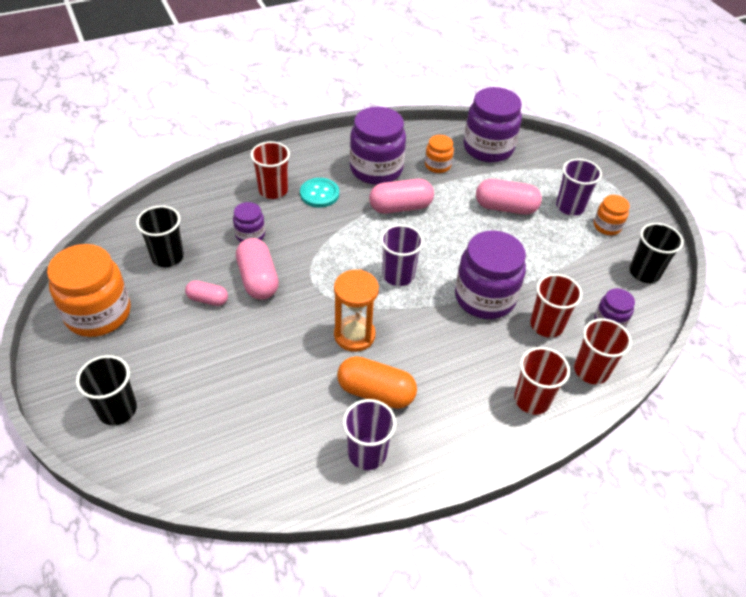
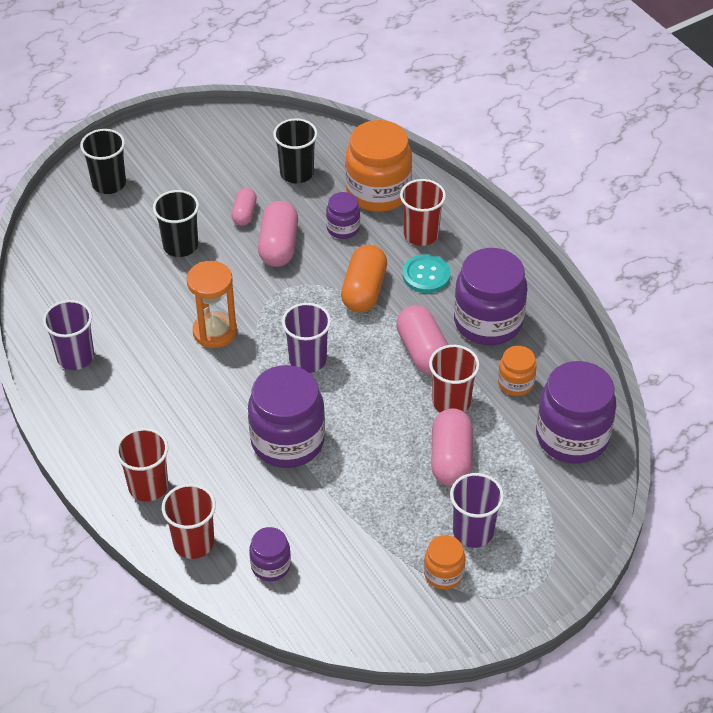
camera: 85 degrees right, 0 degrees up
(98, 313) = (214, 144): orange jar -> orange jar (378, 192)
(258, 279) = (279, 246): pink capsule -> pink capsule turned 60 degrees counterclockwise
(376, 392) = (144, 356): orange capsule -> orange capsule (364, 290)
(546, 325) = (255, 501): red cup -> red cup (451, 402)
(644, 272) = (363, 611): black cup -> black cup (180, 246)

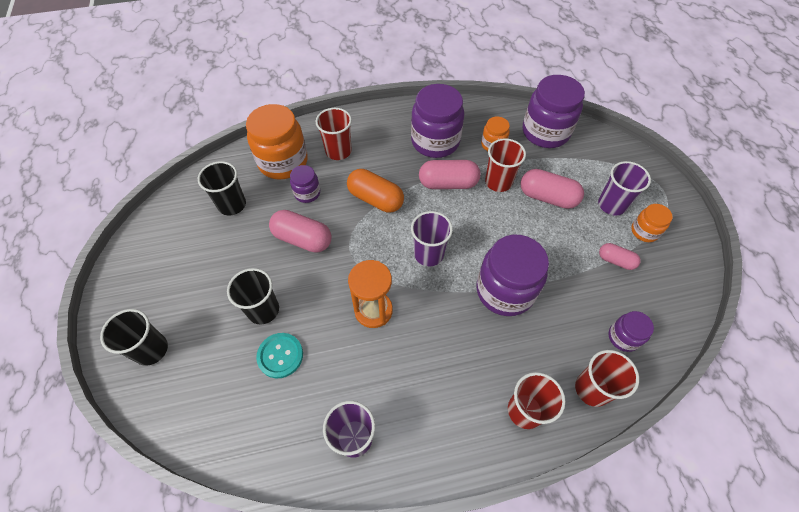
camera: 70 degrees left, 10 degrees up
(244, 214) = (254, 252): pink capsule -> pink capsule (615, 260)
(426, 275) = (378, 160): turquoise button -> turquoise button (280, 356)

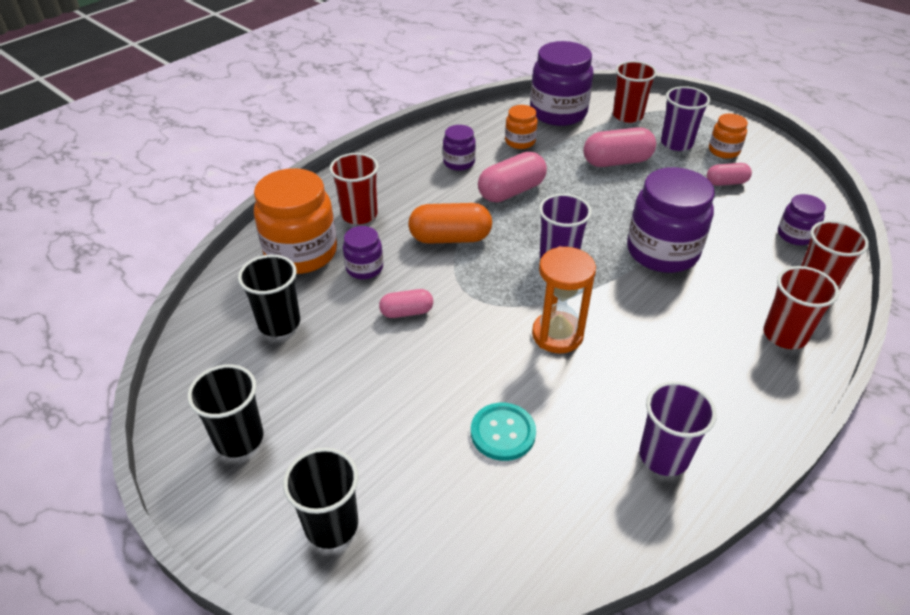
camera: 35 degrees left, 15 degrees down
(263, 310) = (434, 402): black cup -> black cup (239, 438)
(303, 239) = (406, 312): pink capsule -> pink capsule, size x0.59
(435, 141) = (459, 162): purple jar -> purple jar, size x0.51
(498, 182) = (559, 169): red cup -> red cup (627, 116)

